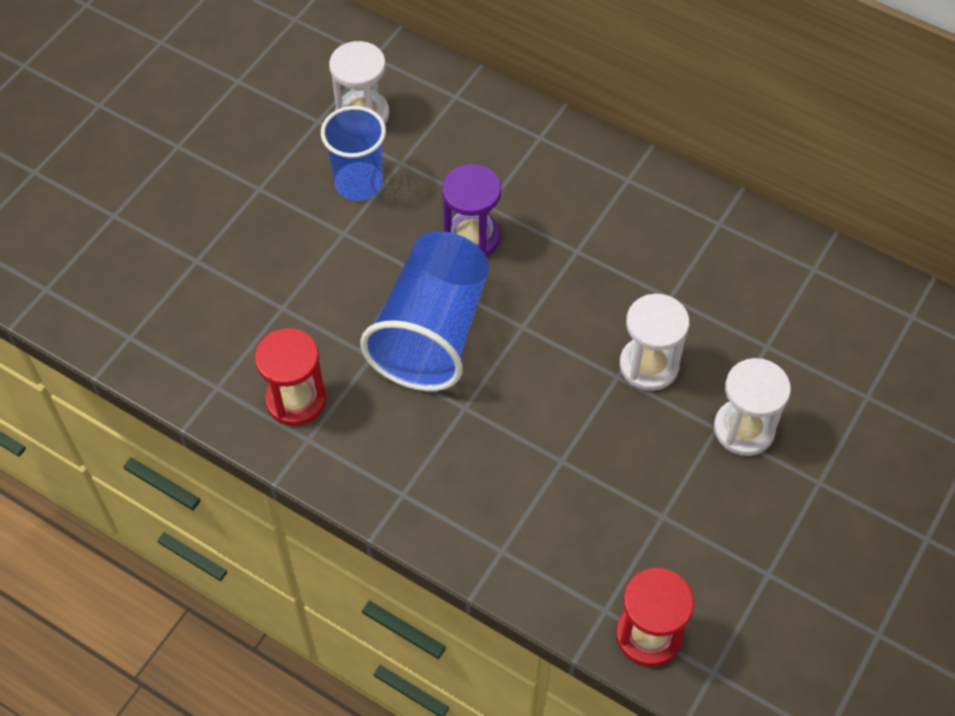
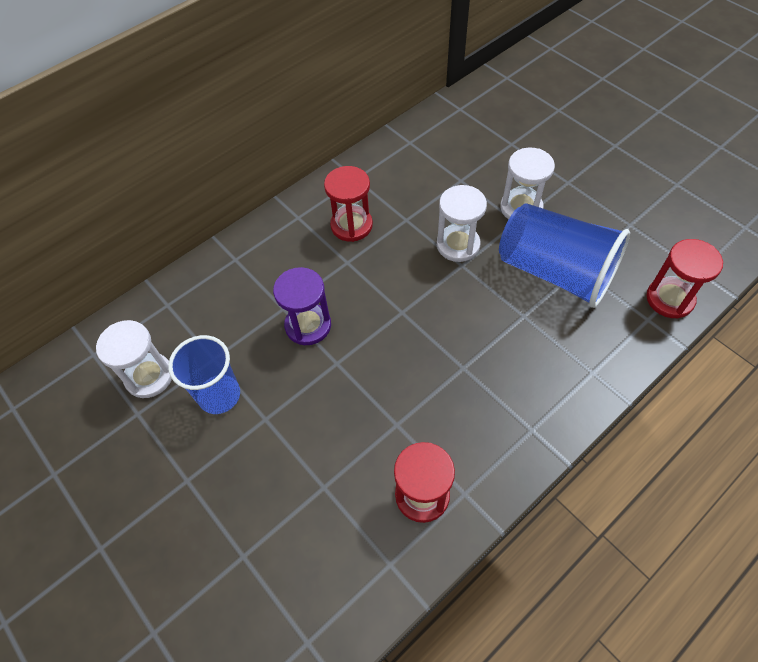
camera: 70 degrees left, 0 degrees up
(432, 332) = (387, 374): blue cup -> blue cup (555, 272)
(636, 240) = (351, 225): none -> red hourglass

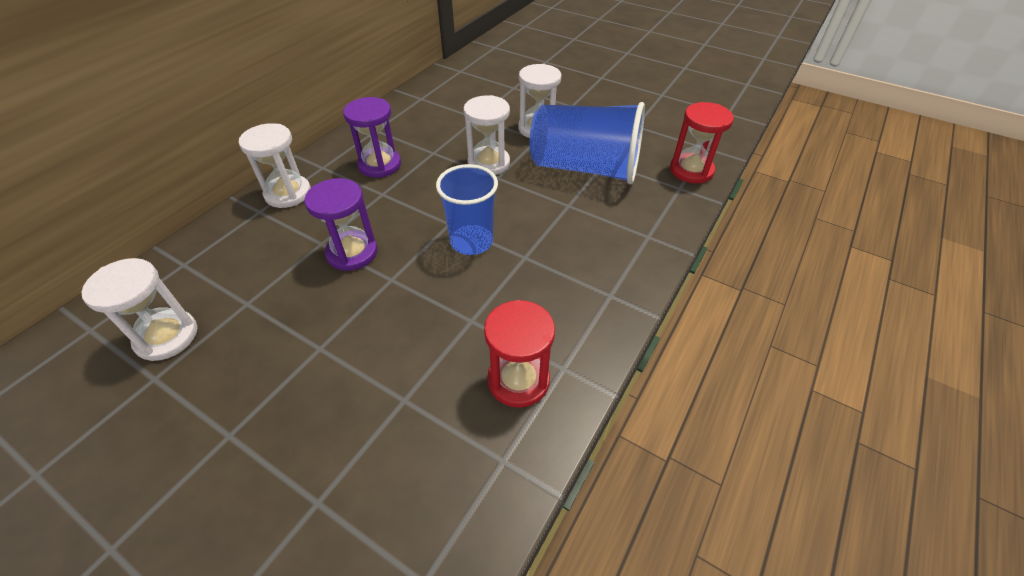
camera: 20 degrees left, 10 degrees down
(219, 395) = (259, 337): blue cup -> blue cup (471, 241)
(262, 244) = (288, 193): none -> white hourglass
(351, 225) = (379, 165): red hourglass -> purple hourglass

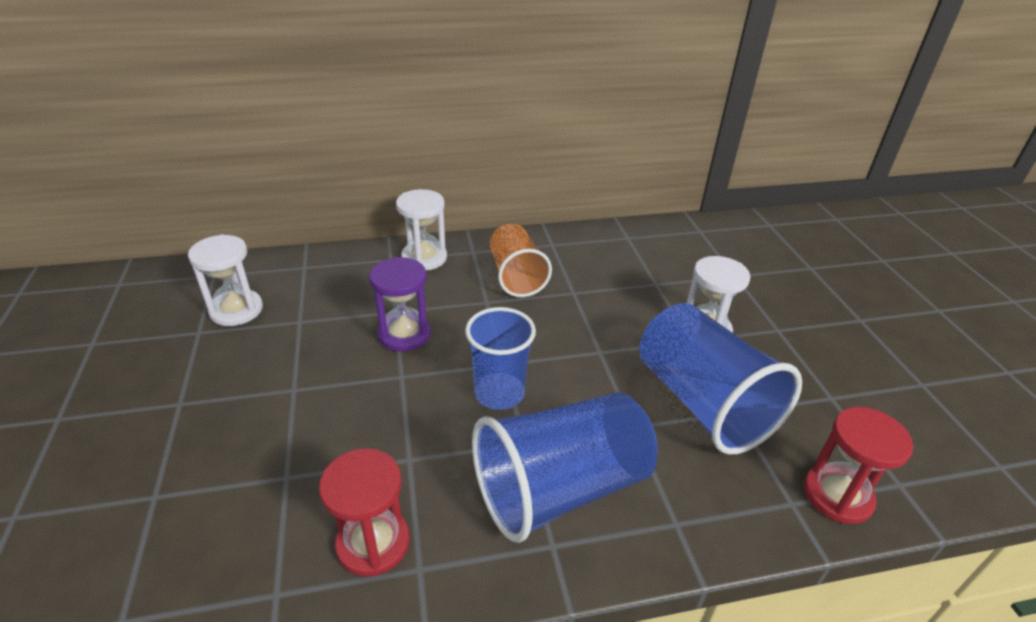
camera: 45 degrees right, 10 degrees down
(379, 165) = (516, 276): purple hourglass -> orange cup
(488, 163) = (609, 333): white hourglass -> none
(576, 264) = (561, 488): none -> blue cup

